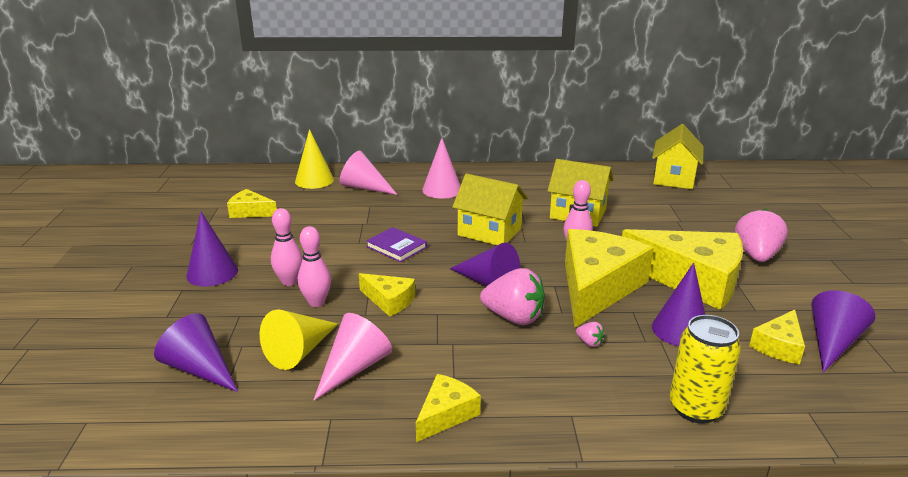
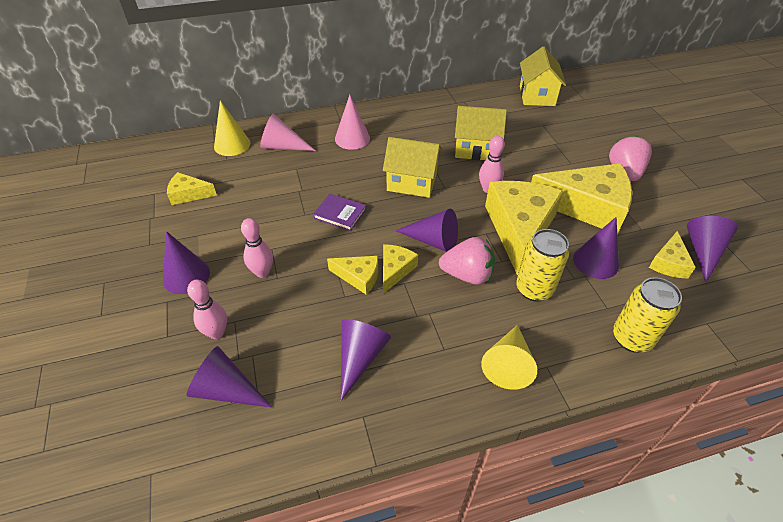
camera: 15 degrees left, 20 degrees up
(300, 351) = (306, 350): yellow cone -> yellow cone (508, 364)
(316, 302) = (297, 291): pink bowling pin -> pink bowling pin (216, 333)
(354, 367) = (360, 357): pink cone -> purple cone
(446, 414) = (453, 389): yellow cheese -> yellow cheese (395, 270)
(589, 343) = (534, 289): pink strawberry -> yellow can

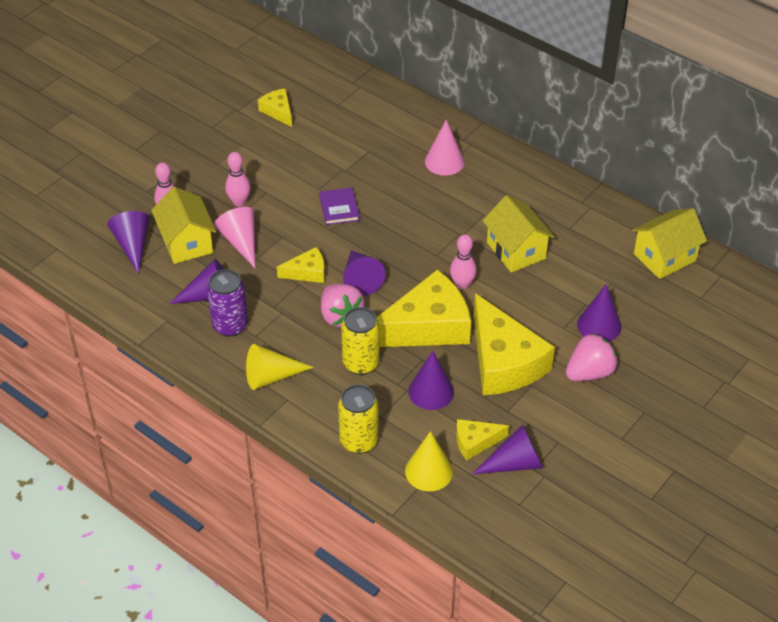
camera: 55 degrees right, 0 degrees up
(186, 276) = (201, 166): purple cone -> purple cone (599, 325)
(232, 145) = (359, 95): yellow cone -> yellow cone (428, 471)
(282, 146) = (387, 126): pink cone -> pink cone (240, 241)
(359, 277) = (281, 256): yellow cheese -> none
(412, 182) = (422, 230): yellow house -> yellow house (187, 242)
(415, 362) = (230, 325): none -> purple can

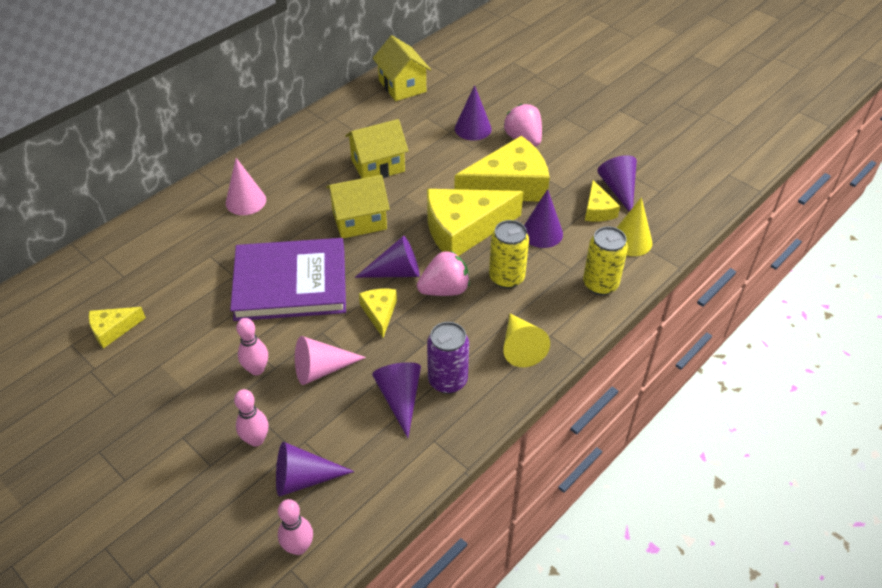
camera: 85 degrees left, 0 degrees up
(187, 242) = (312, 421): yellow house -> yellow house (359, 220)
(339, 208) = (290, 283): purple book -> purple book, size x2.41
(427, 326) = (464, 229): yellow cheese -> yellow cheese turned 90 degrees counterclockwise
(462, 284) = (414, 202): pink bowling pin -> pink bowling pin (299, 547)

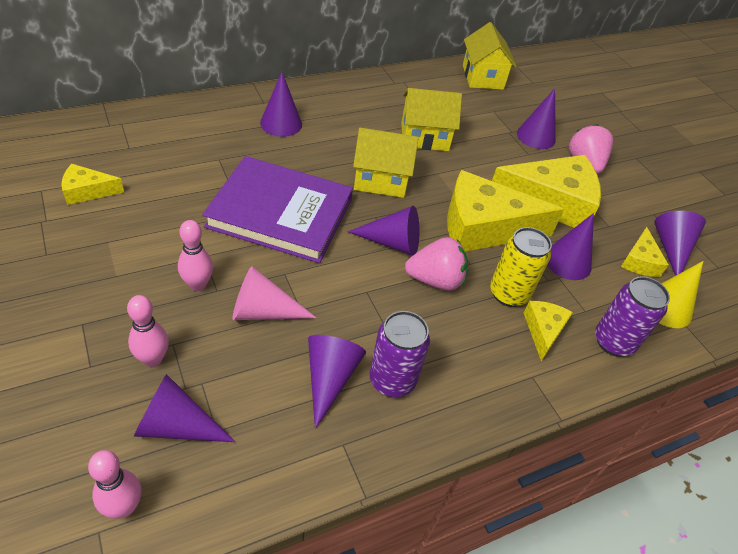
camera: 15 degrees right, 0 degrees up
(245, 201) = (281, 123): pink cone -> purple cone
(379, 313) = (354, 277): yellow cheese -> yellow cheese (543, 330)
(520, 347) = (492, 376): yellow cone -> none
(600, 284) = (613, 342): yellow can -> purple can

